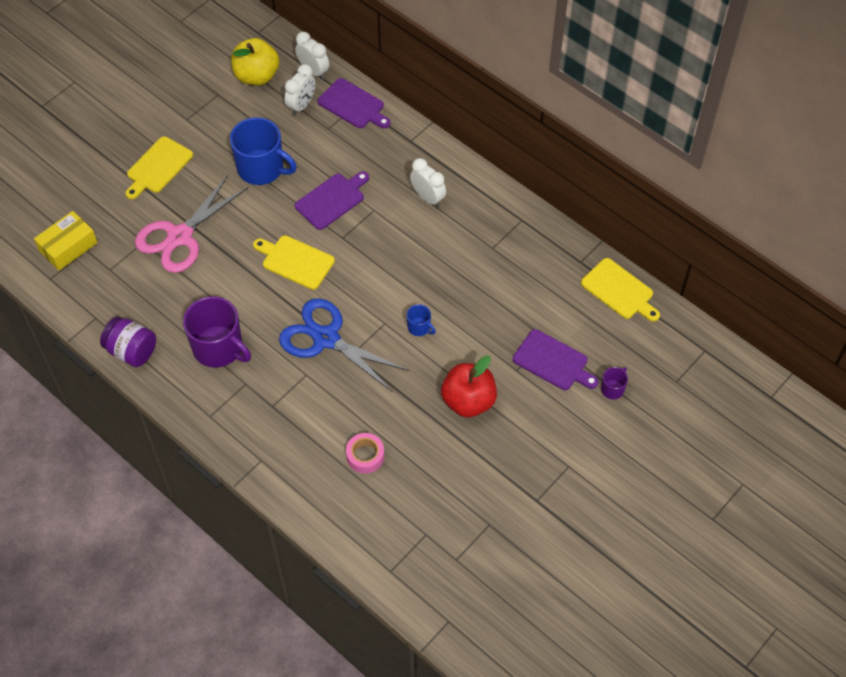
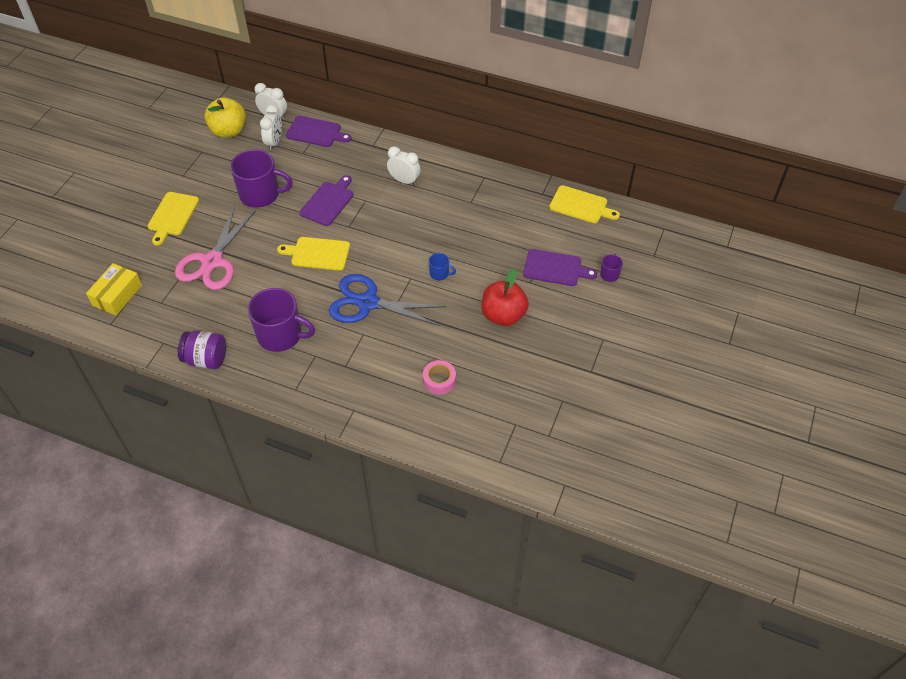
camera: 20 degrees left, 5 degrees down
(262, 168) = (261, 194): blue mug -> purple mug

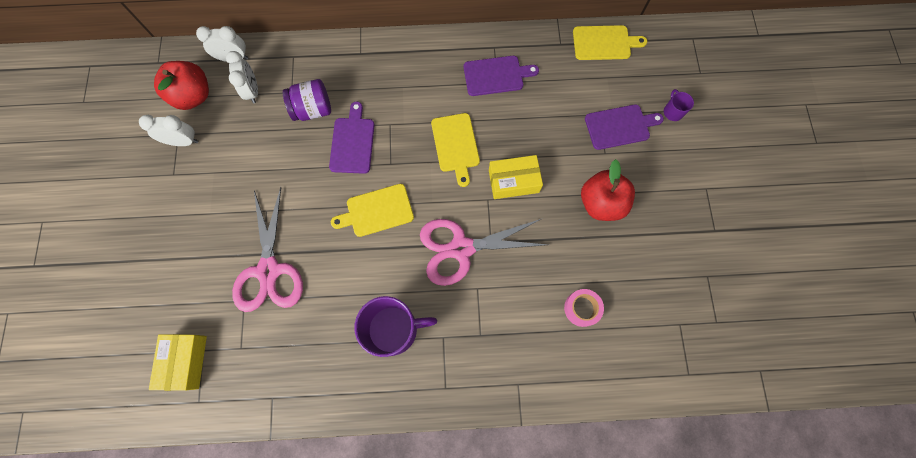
camera: 25 degrees left, 20 degrees up
(172, 216) = (191, 231): yellow cutting board -> yellow cutting board (455, 145)
(206, 359) = (331, 397): purple jar -> purple jar (313, 110)
(228, 131) = (193, 96): yellow apple -> red apple
(261, 194) = (275, 163): purple mug -> none
(316, 132) = (291, 60): purple cutting board -> purple cutting board (496, 76)
(368, 303) = (461, 248): blue scissors -> pink scissors
(404, 181) = (417, 84): white clock -> white clock (183, 141)
(440, 273) = (513, 181): blue mug -> yellow box

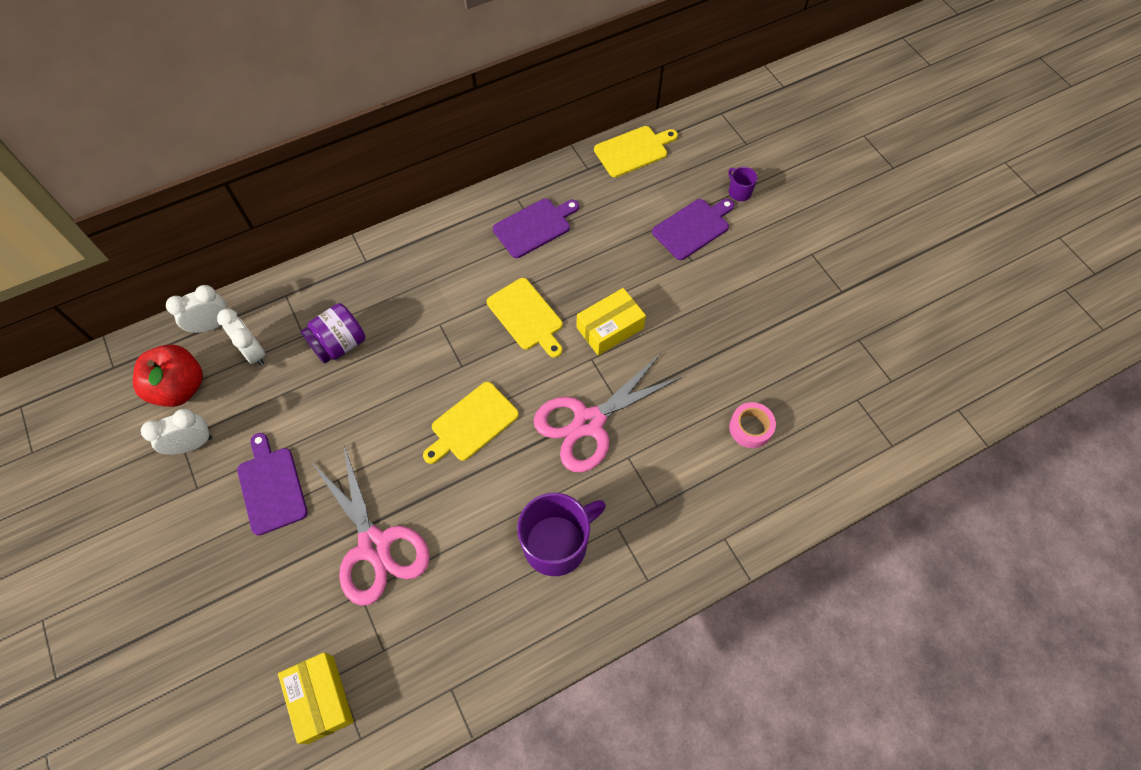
camera: 25 degrees left, 10 degrees down
(352, 142) = (405, 361): purple cutting board -> purple cutting board (271, 487)
(601, 203) = (714, 312): red apple -> none

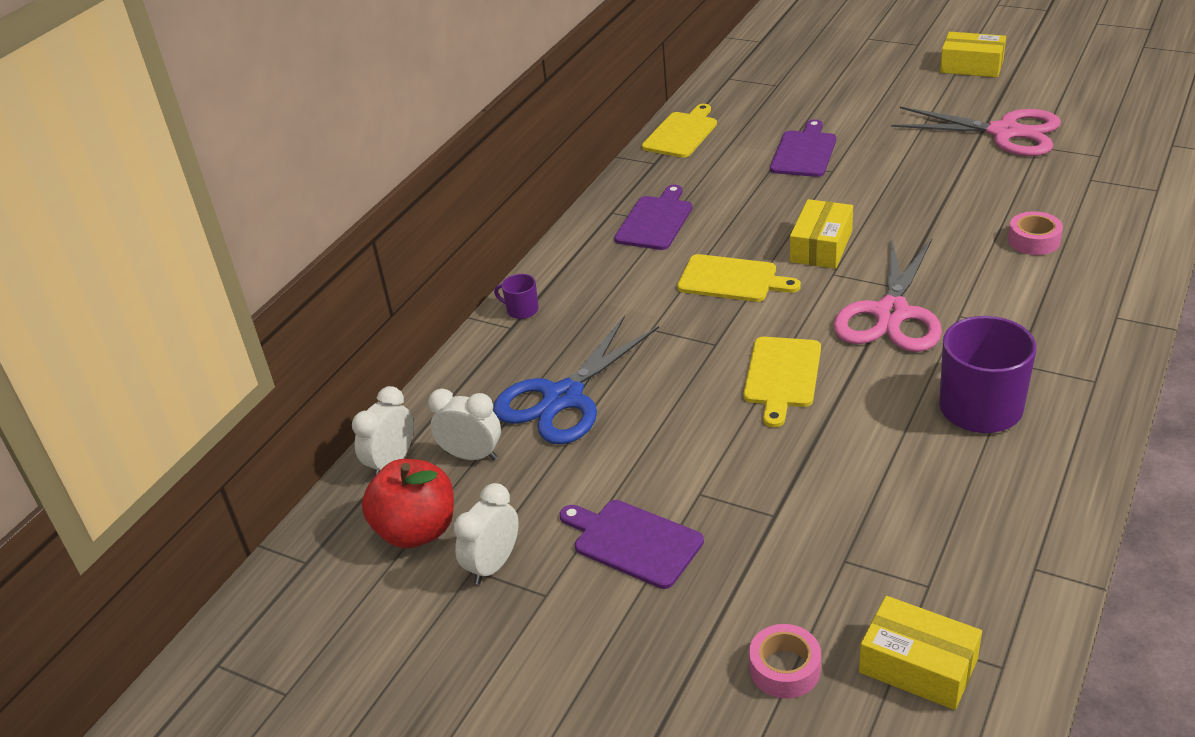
camera: 30 degrees left, 25 degrees down
(257, 641) = (785, 668): none -> pink tape
(339, 344) = (563, 398): purple jar -> blue scissors
(374, 545) = (808, 516): pink scissors -> pink scissors (1004, 132)
(739, 192) = (812, 114): purple mug -> purple mug (521, 310)
(906, 220) = (971, 66): none -> yellow box

